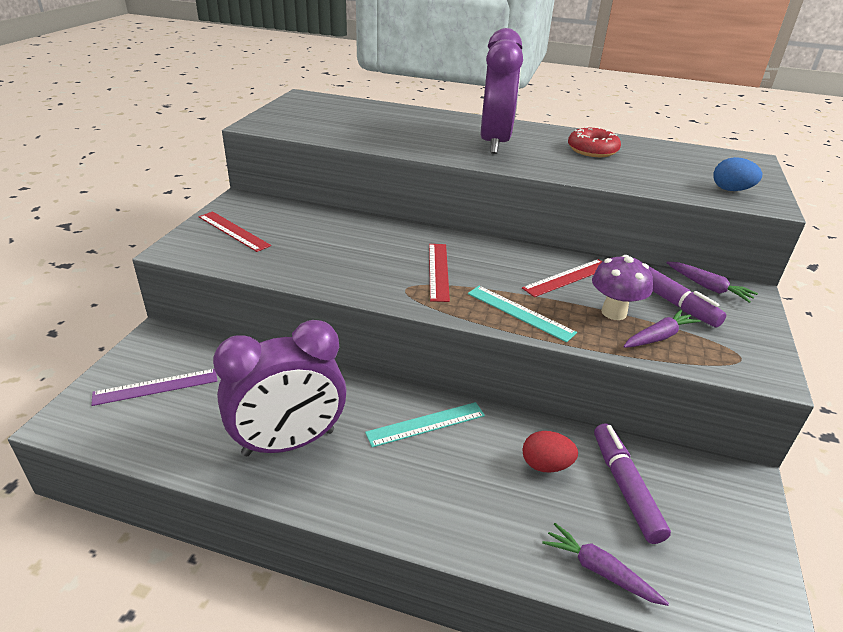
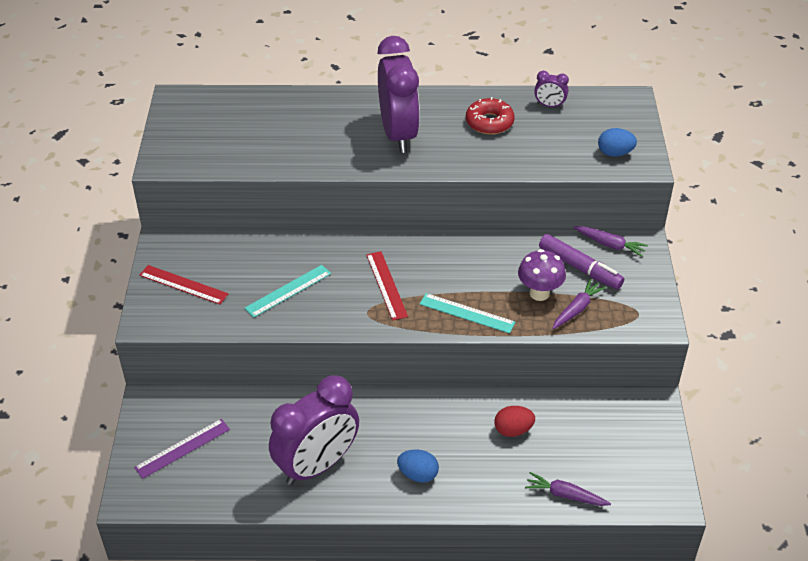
camera: 15 degrees left, 10 degrees up
(405, 486) = (418, 474): none -> blue egg
(426, 424) = (414, 421): turquoise ruler -> turquoise ruler (288, 291)
(567, 277) = (495, 264): red ruler -> none
(625, 487) = (572, 432): purple marker -> none
(660, 150) = (549, 105): none -> purple clock

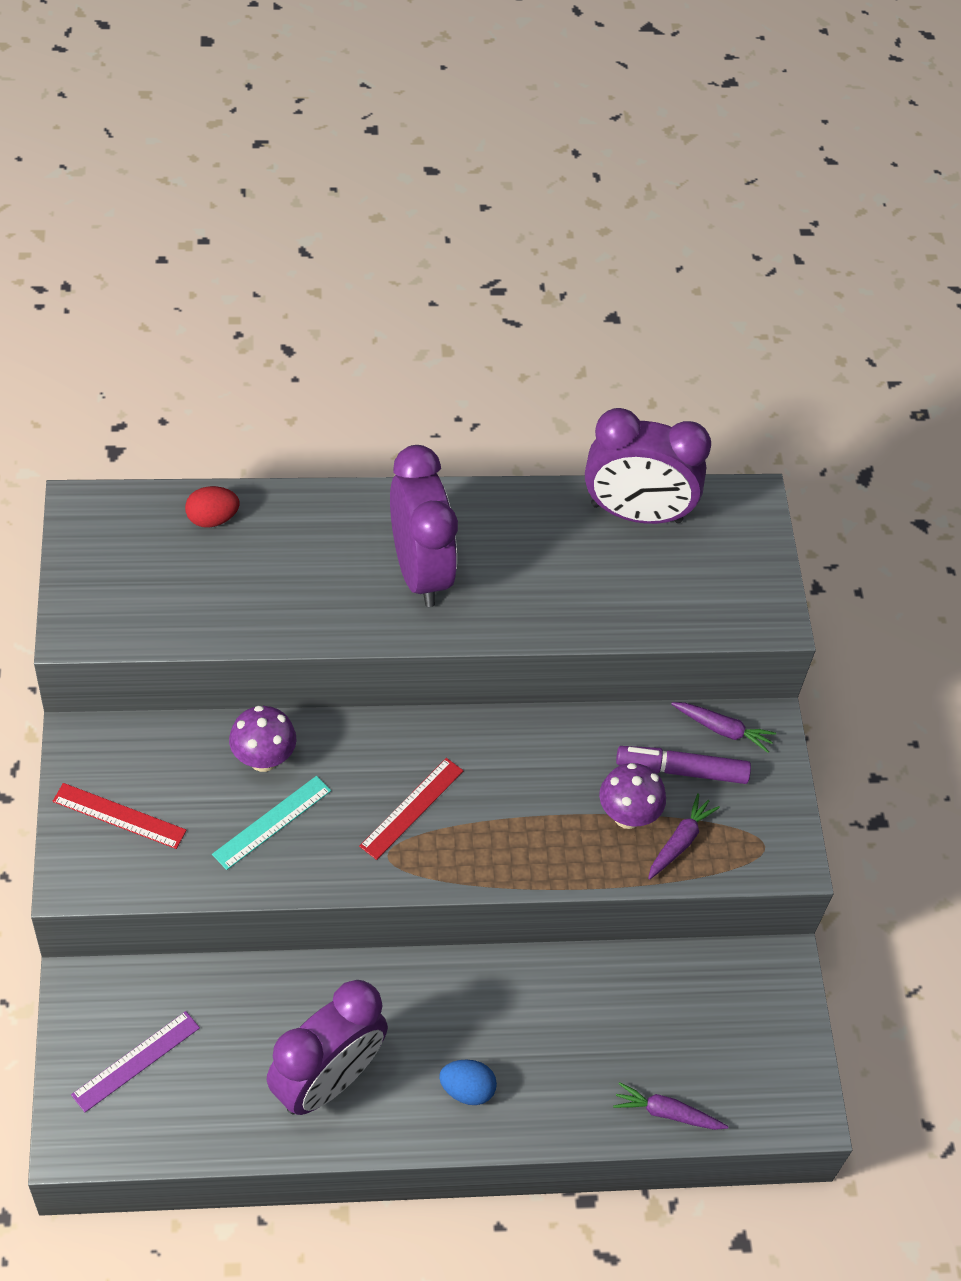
camera: 10 degrees left, 10 degrees up
(286, 255) = (263, 759): none -> purple mushroom
(386, 285) = (412, 808): red ruler -> red ruler turned 60 degrees clockwise
(467, 313) = (528, 853): turquoise ruler -> none
(489, 122) = (551, 546): red donut -> none
(513, 430) = (593, 1014): red egg -> red egg (212, 519)
(549, 105) = (636, 513): purple clock -> purple clock, size x2.42
(579, 267) = (682, 770): purple marker -> purple marker turned 150 degrees clockwise
(615, 153) = (732, 600): blue egg -> none

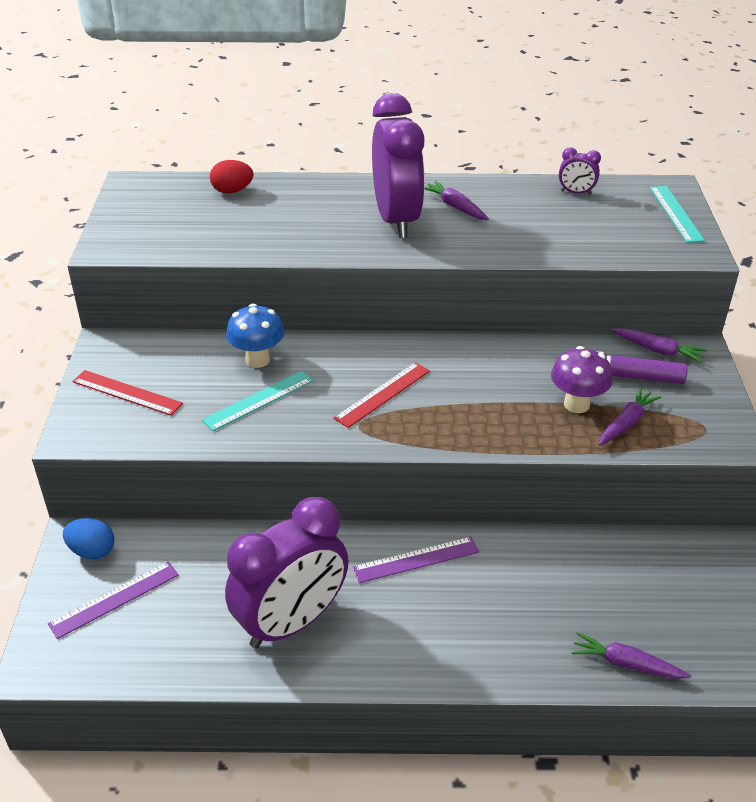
camera: 10 degrees right, 15 degrees down
(263, 759) = (257, 360): purple mushroom -> blue mushroom
(453, 997) = (416, 560): none -> purple ruler
(467, 1089) = (426, 635): blue egg -> blue egg (92, 551)
(489, 544) = (455, 207): none -> purple carrot
(636, 513) = (576, 193): purple clock -> purple clock, size x0.41
(753, 550) = (676, 213): none -> turquoise ruler

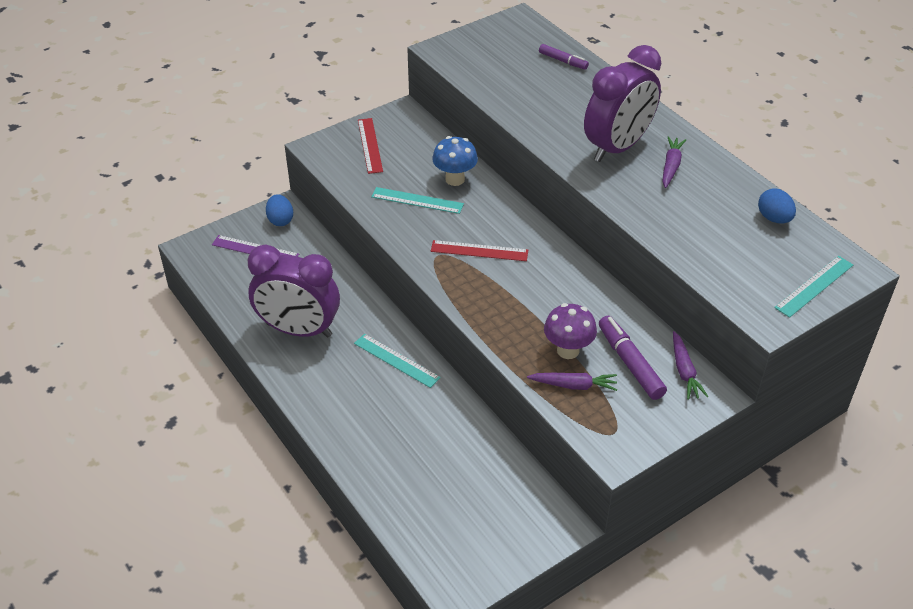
camera: 55 degrees right, 5 degrees up
(232, 191) = (563, 61): red egg -> purple marker
(416, 560) = (396, 360): purple ruler -> turquoise ruler
(576, 193) = (774, 218): purple clock -> blue egg
(626, 664) = (396, 505): purple carrot -> none

